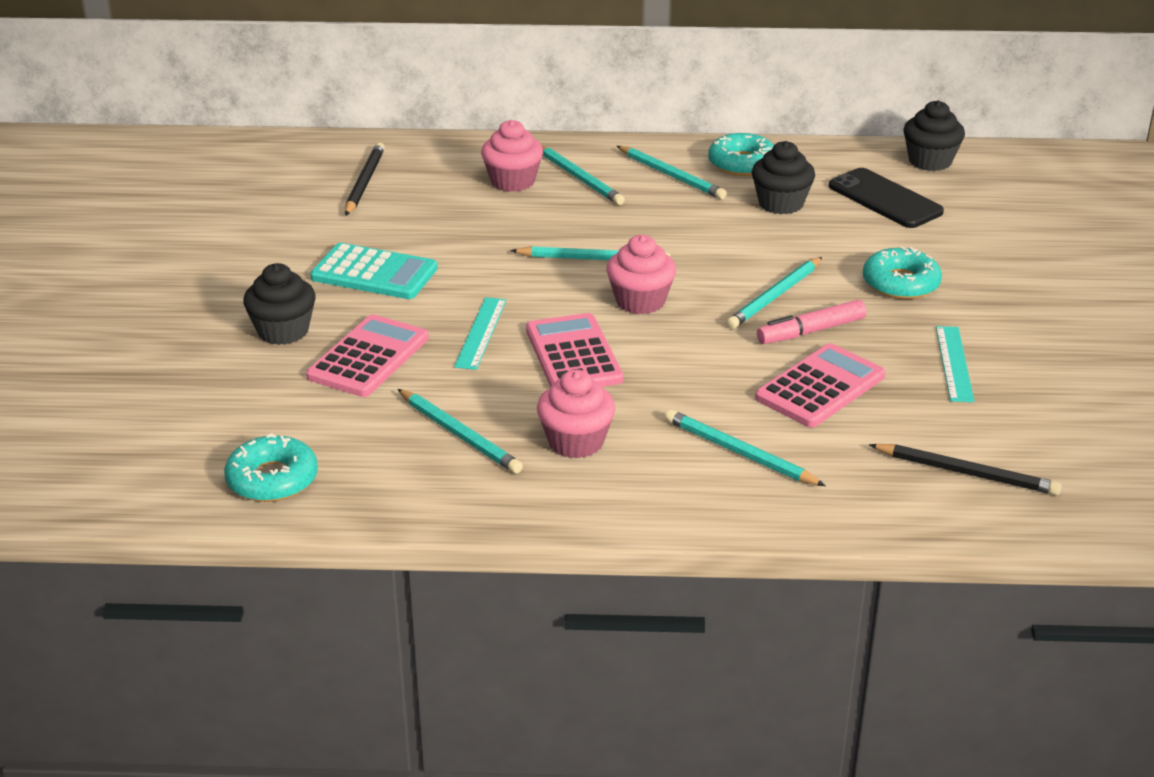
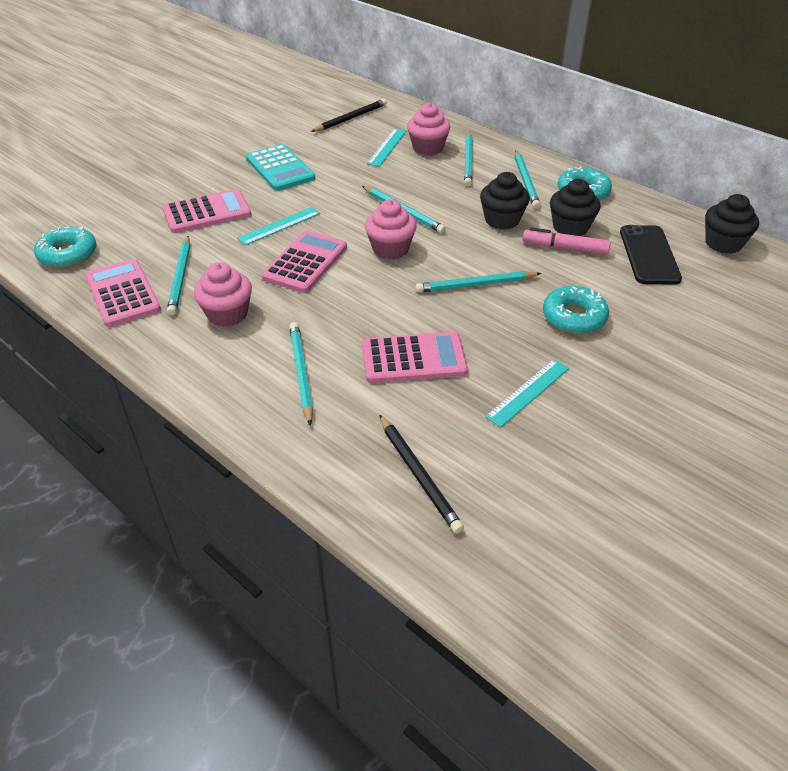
camera: 40 degrees right, 10 degrees up
(283, 331) = (193, 180): black cupcake -> black cupcake (502, 220)
(420, 482) = (122, 293): none -> pink calculator
(463, 198) = (387, 147): none -> turquoise ruler
(811, 331) = (464, 319): pink marker -> pink marker (565, 248)

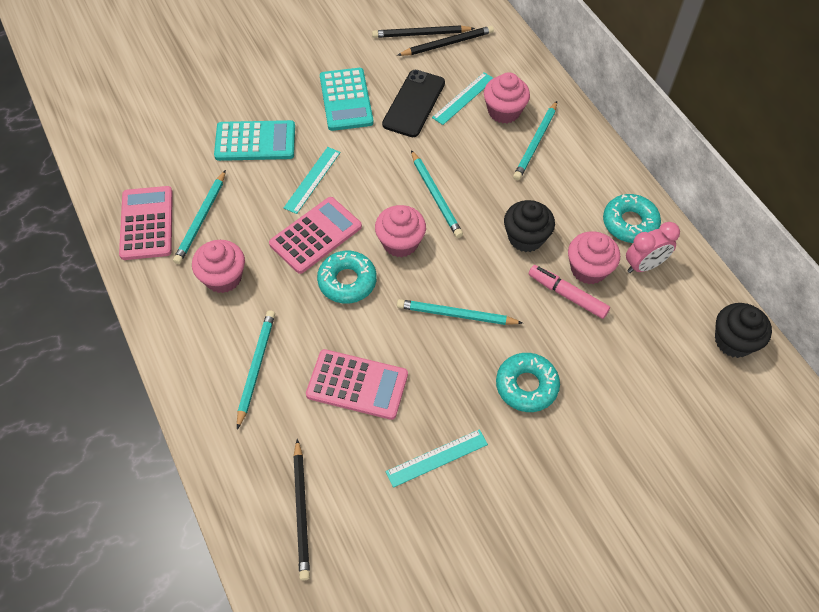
camera: 20 degrees right, 15 degrees up
(68, 254) = (118, 159): turquoise donut -> turquoise donut (347, 281)
(207, 212) = (255, 141): pink calculator -> turquoise calculator
(279, 226) = (312, 180): turquoise ruler -> turquoise ruler turned 45 degrees counterclockwise
(324, 117) = (421, 34): none -> black pencil
(526, 181) = (579, 190): turquoise pencil -> none
(570, 227) = (588, 269): black cupcake -> pink cupcake
(614, 214) = (644, 265): none -> pink clock
(649, 255) = (646, 332): black phone -> black phone (414, 103)

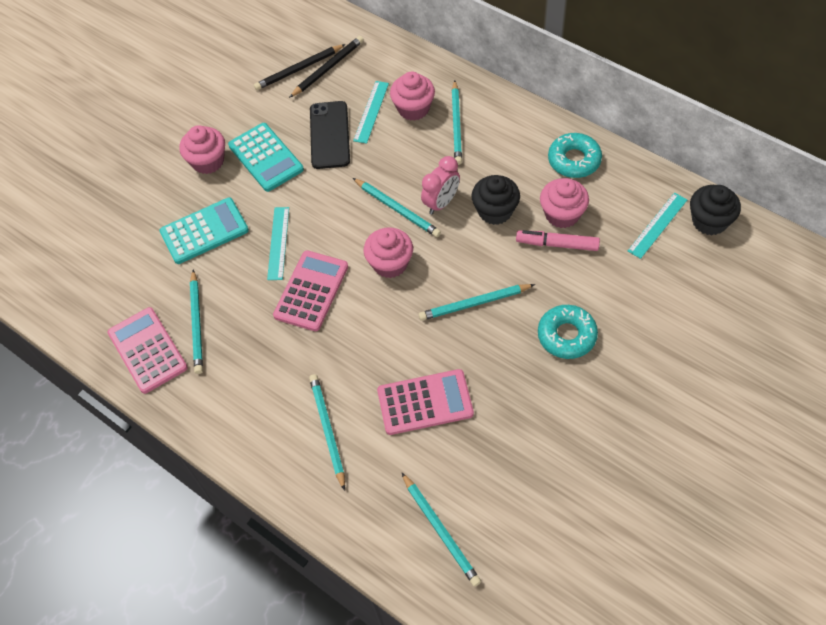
camera: 20 degrees left, 0 degrees up
(223, 277) = (250, 366): pink cupcake -> pink cupcake (208, 161)
(302, 511) = (440, 530): black pencil -> turquoise pencil
(347, 281) = (363, 318): turquoise donut -> none
(437, 458) = (527, 430): turquoise ruler -> turquoise ruler (657, 225)
(644, 265) = (605, 191): pink clock -> pink clock (441, 203)

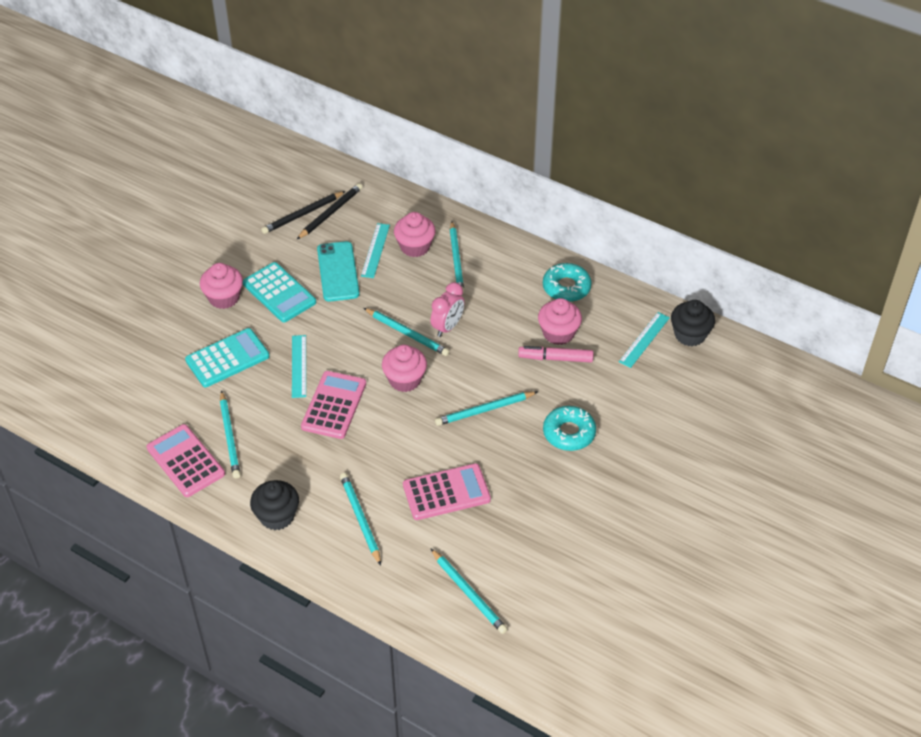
camera: 10 degrees left, 10 degrees down
(330, 135) = (338, 272): black phone -> turquoise phone
(495, 211) = (497, 332): black cupcake -> black cupcake (277, 516)

